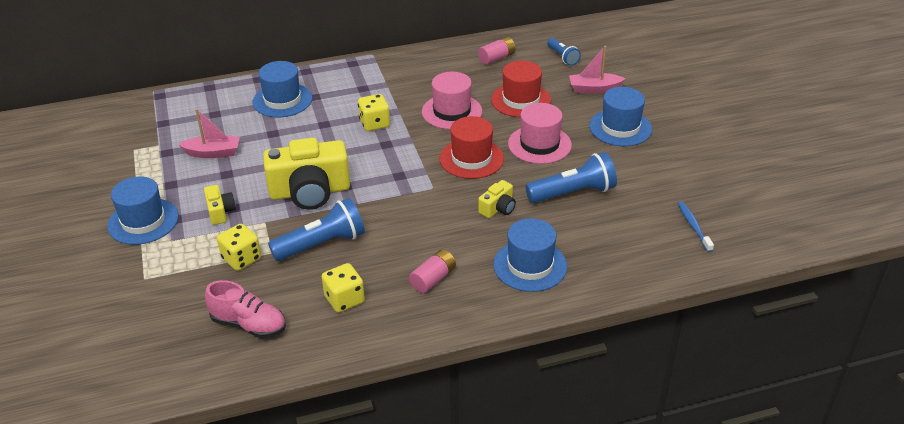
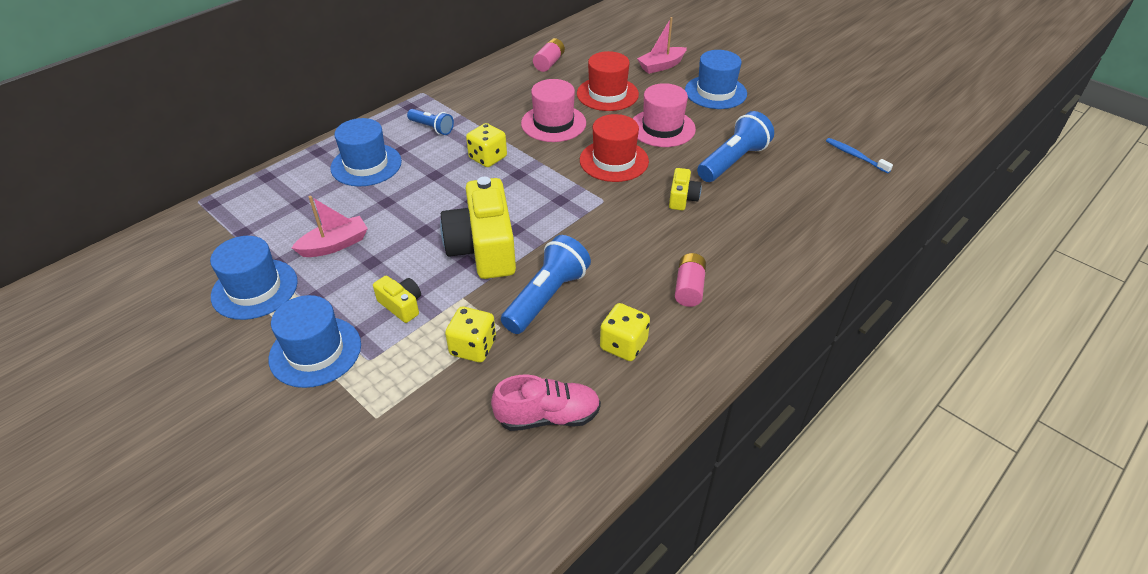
camera: 30 degrees left, 5 degrees up
(310, 192) = (483, 248): yellow camera -> yellow camera turned 120 degrees clockwise
(530, 265) = (761, 240): blue hat -> blue hat (254, 289)
(562, 57) = (607, 46): blue flashlight -> blue flashlight (432, 128)

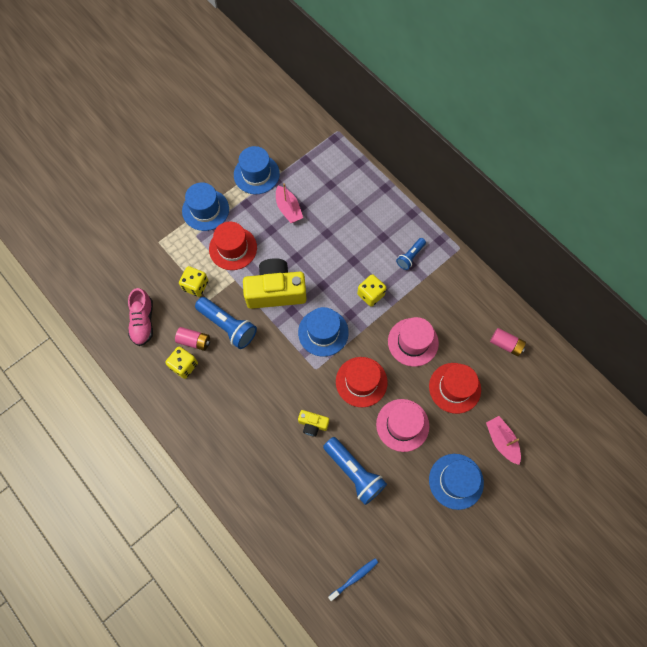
camera: 95 degrees right, 25 degrees up
(366, 165) = (368, 218): blue hat -> blue hat (323, 332)
(401, 305) = (233, 248): yellow camera -> red hat
(689, 288) = (223, 411): pink battery -> pink battery (194, 341)

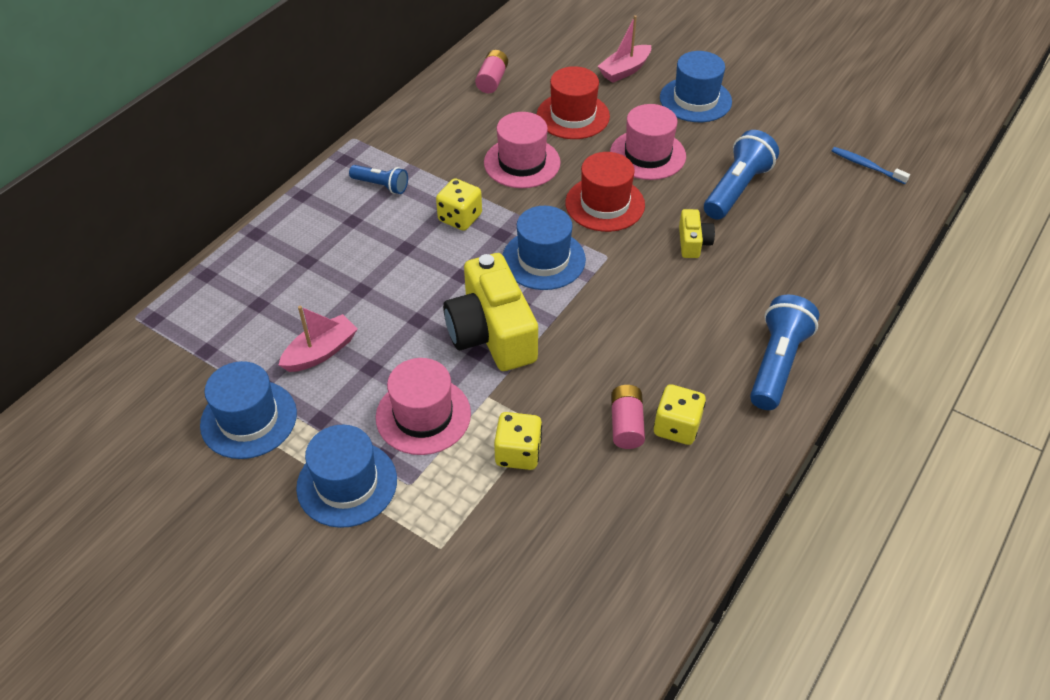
camera: 105 degrees left, 20 degrees down
(143, 322) = (621, 518): pink shoe -> none
(228, 326) = (579, 383): blue flashlight -> blue flashlight (777, 364)
(233, 248) = (423, 415): red hat -> pink hat

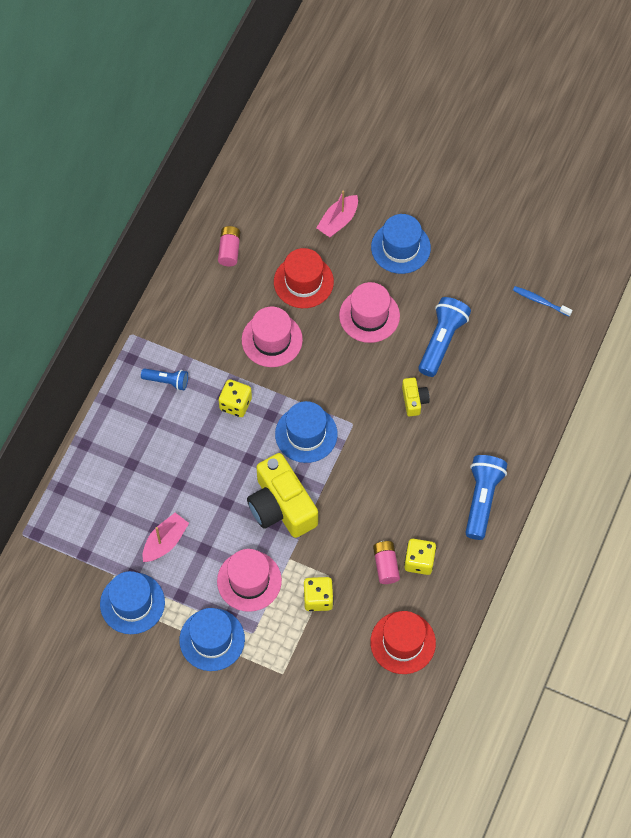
camera: 10 degrees left, 15 degrees up
(605, 204) = (343, 373): red hat -> red hat (403, 642)

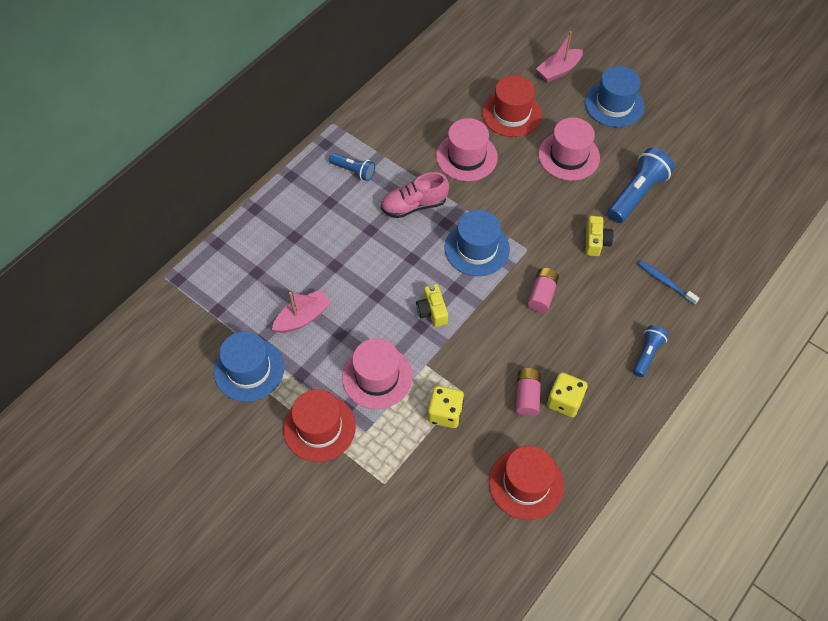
camera: 15 degrees right, 5 degrees down
(212, 639) = (319, 427): blue hat -> red hat
(229, 250) = (448, 74): pink battery -> pink battery (542, 295)
(235, 404) = (414, 205): yellow dice -> pink shoe
(281, 506) = (432, 311): yellow camera -> yellow camera, size x0.47
(482, 499) = (647, 354): blue flashlight -> blue flashlight, size x0.58
(540, 301) = (746, 179): blue toothbrush -> blue toothbrush (665, 282)

